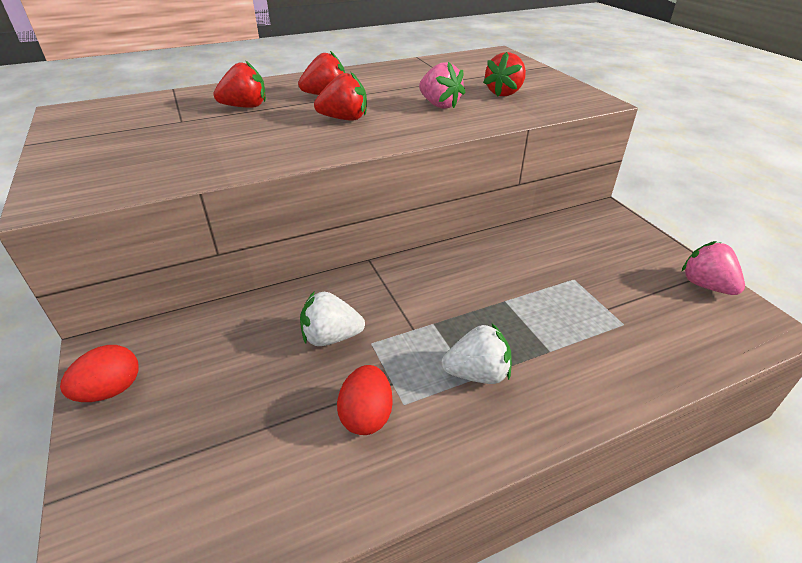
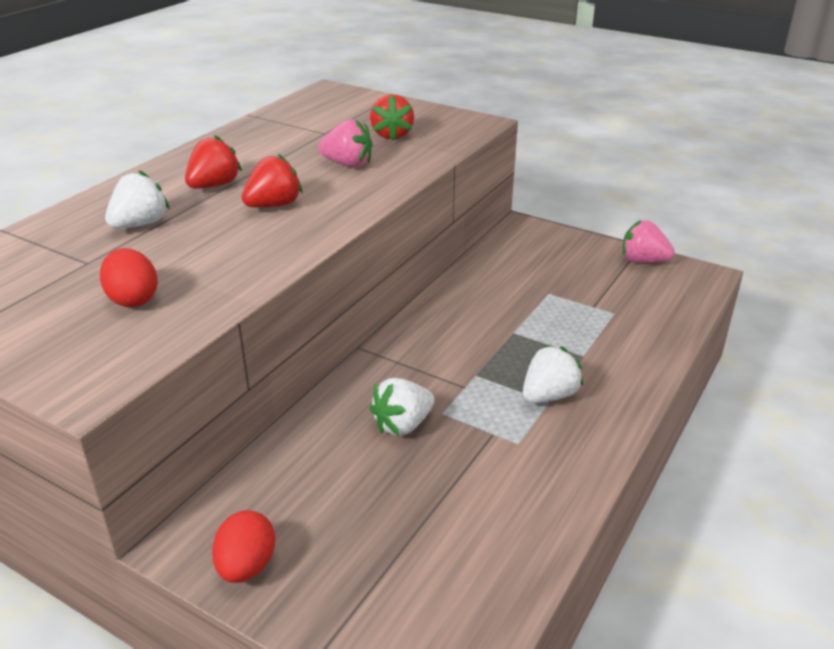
camera: 35 degrees left, 5 degrees down
(245, 107) = (140, 224): red strawberry -> white strawberry
(366, 415) = (499, 465): red egg -> red egg (133, 299)

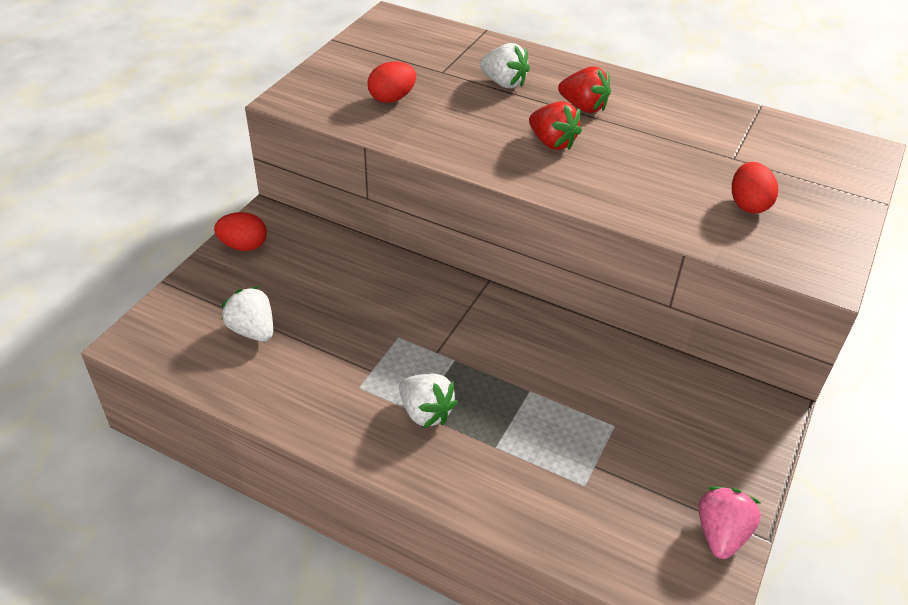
camera: 85 degrees right, 10 degrees up
(348, 164) = (657, 178): pink strawberry -> none
(392, 135) = (748, 204): red strawberry -> red egg
(402, 425) = (382, 313): white strawberry -> white strawberry (252, 330)

